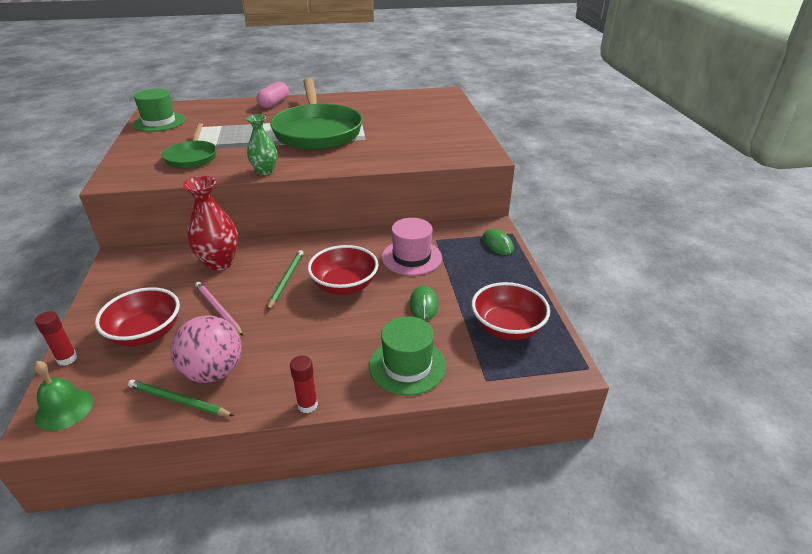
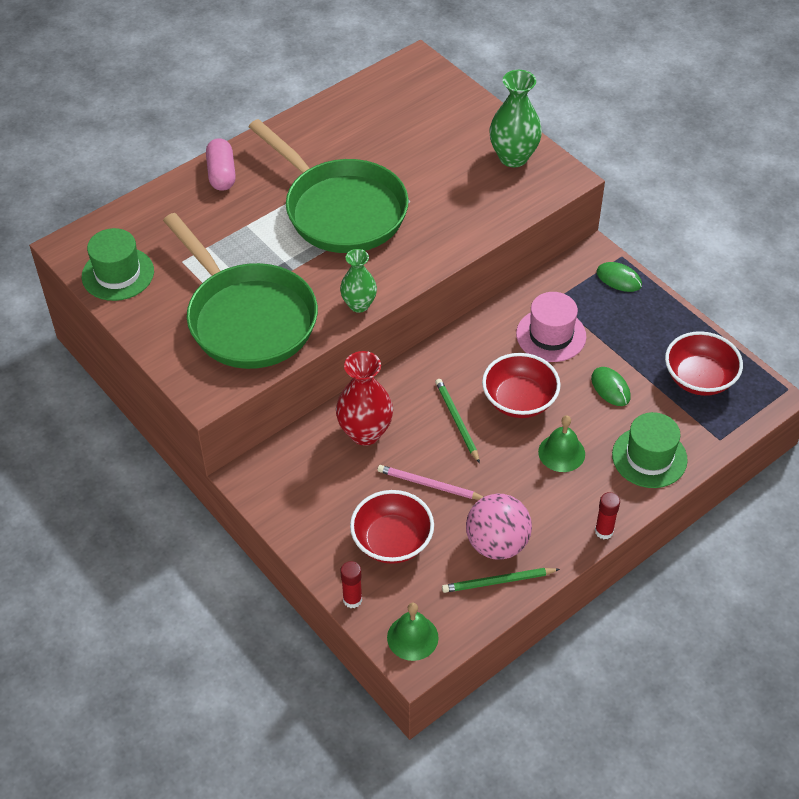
camera: 30 degrees left, 15 degrees up
(192, 157) = (247, 318): green pan -> green pan, size x1.90
(338, 331) = (561, 452): none -> green bell
(459, 138) = (513, 157): none -> green vase

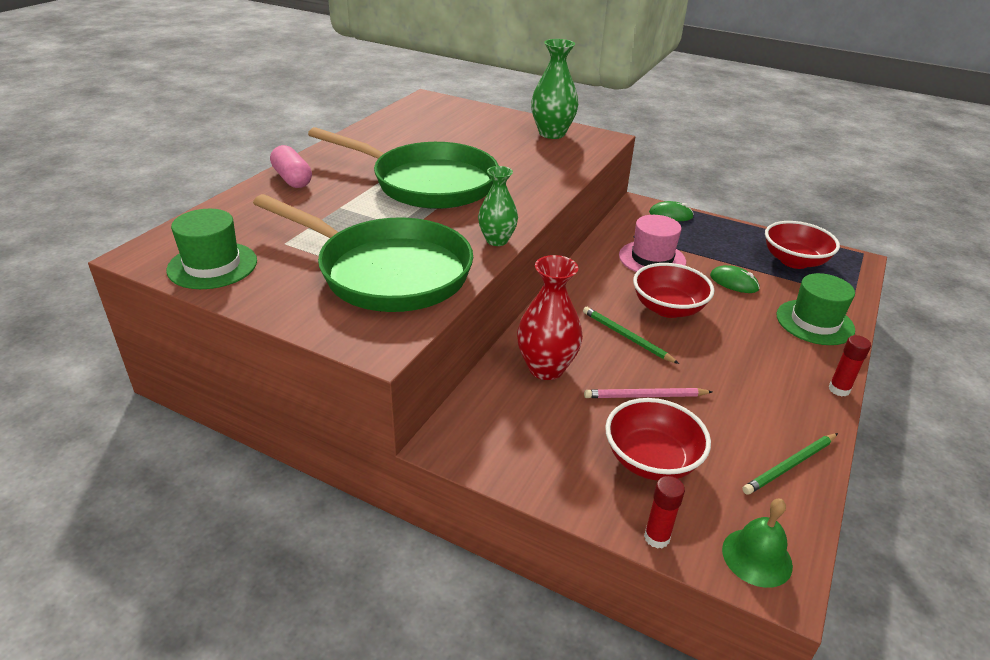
camera: 25 degrees left, 15 degrees down
(497, 544) = (756, 430): pink ball -> none
(561, 452) = (740, 337): green bell -> none

